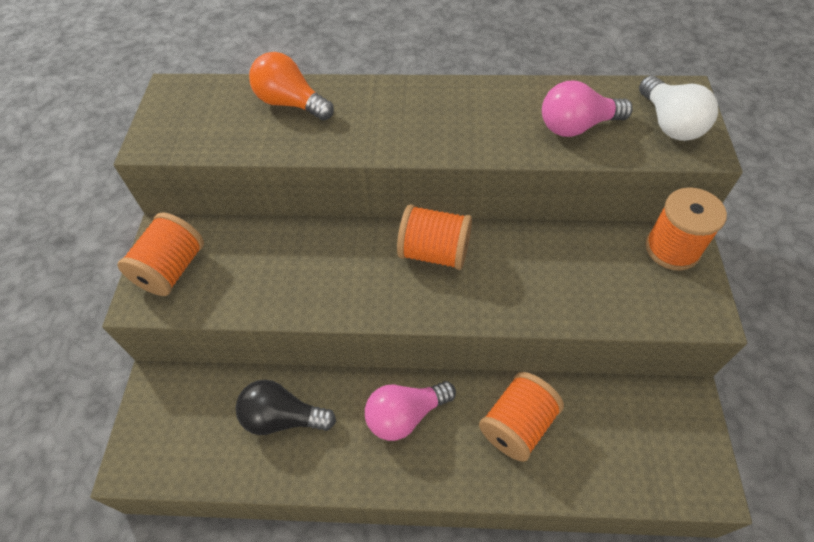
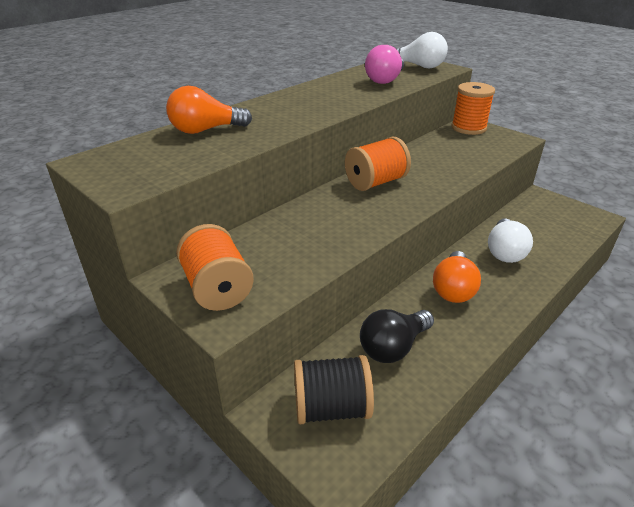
camera: 50 degrees left, 20 degrees down
(185, 420) = (331, 407): none -> black spool
(405, 415) = (453, 289): pink light bulb -> orange light bulb
(517, 425) = (504, 252): orange spool -> white light bulb

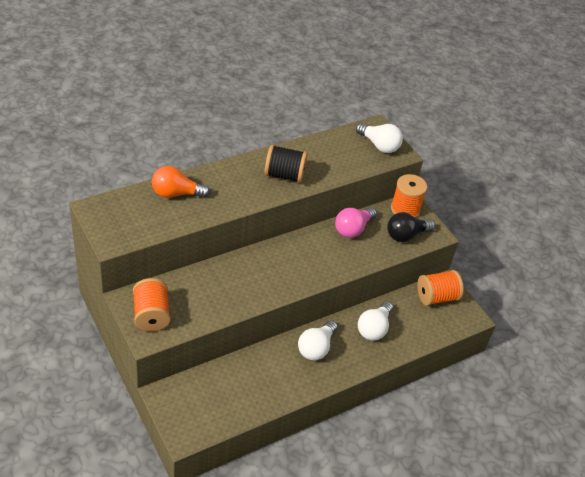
camera: 10 degrees right, 10 degrees up
(331, 407) = (197, 402): black spool -> black spool (284, 175)
(376, 182) = (292, 252): orange spool -> orange spool (436, 297)
(385, 80) = (337, 160): pink light bulb -> pink light bulb (353, 229)
(393, 347) = (252, 377): black light bulb -> black light bulb (406, 235)
(453, 289) = (316, 348): orange light bulb -> white light bulb

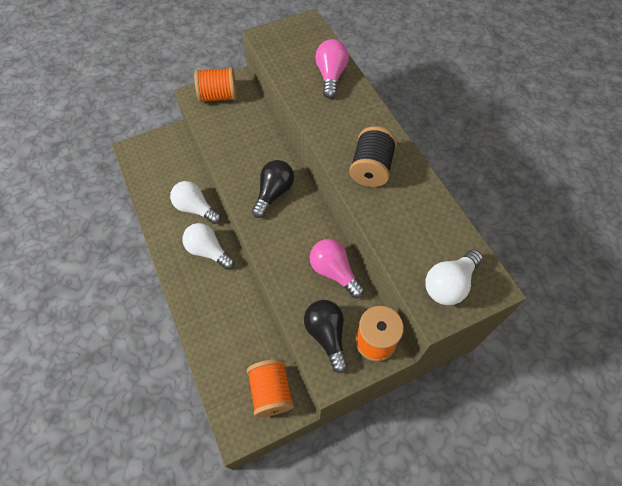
camera: 100 degrees right, 15 degrees up
(176, 194) = (331, 76): orange light bulb -> pink light bulb
(279, 267) = (274, 193): none -> black light bulb
(374, 328) = (228, 310): white light bulb -> white light bulb (195, 208)

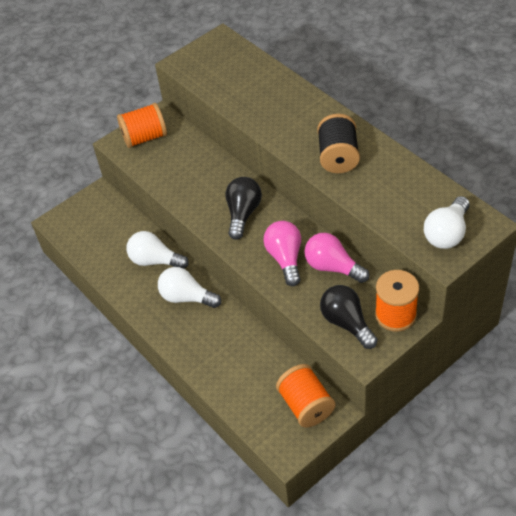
camera: 10 degrees left, 10 degrees down
(331, 76) = (265, 84): pink light bulb -> pink light bulb (285, 258)

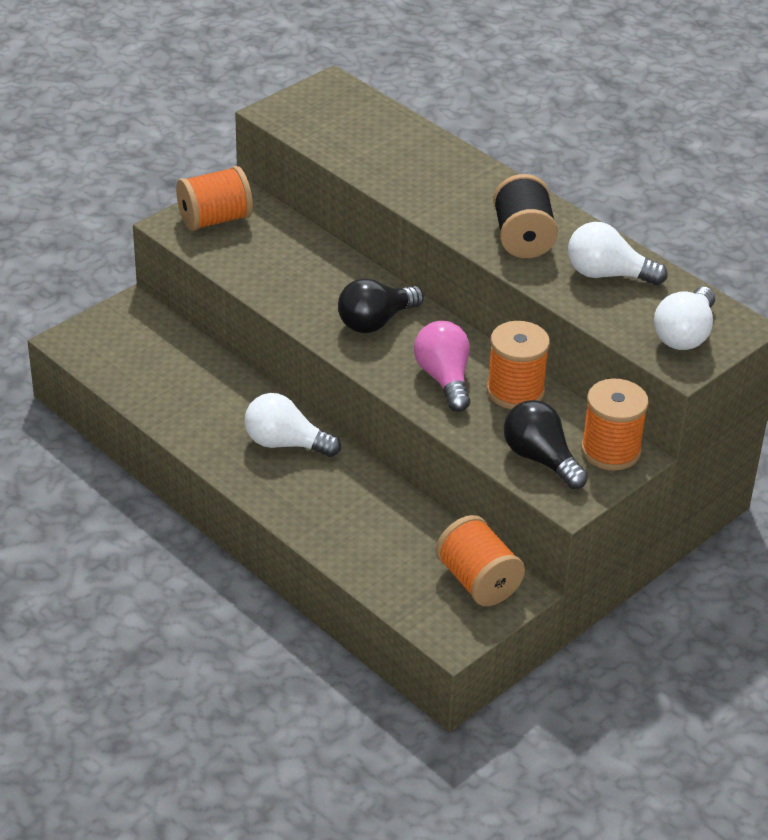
camera: 10 degrees left, 10 degrees down
(155, 260) = (232, 395): white light bulb -> white light bulb (607, 274)
(243, 214) = (376, 321): black light bulb -> black light bulb turned 135 degrees counterclockwise
(333, 267) = (515, 391): pink light bulb -> orange spool

